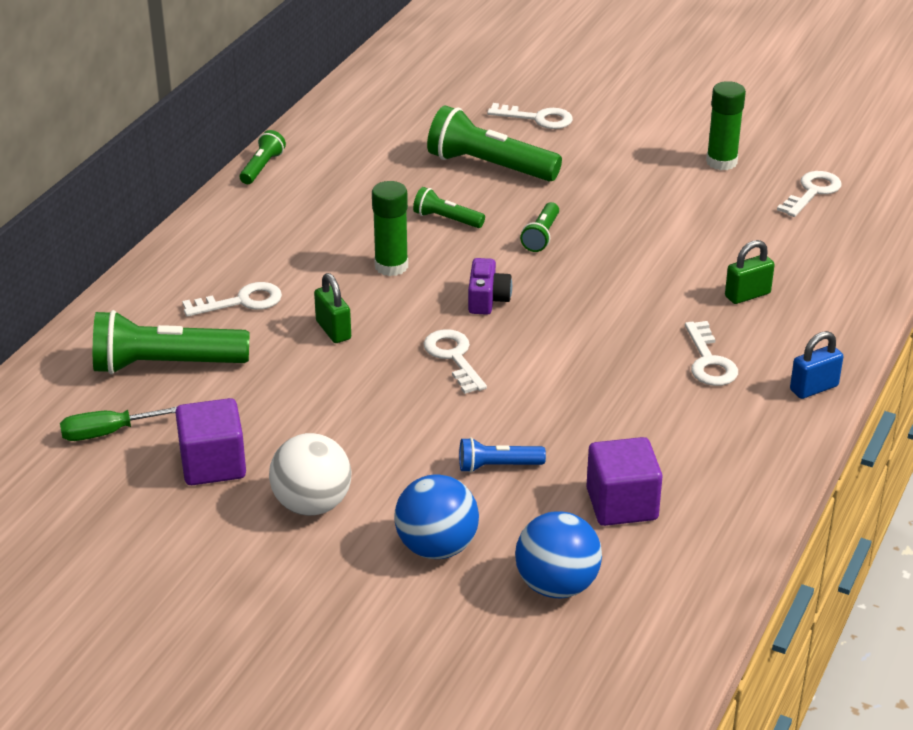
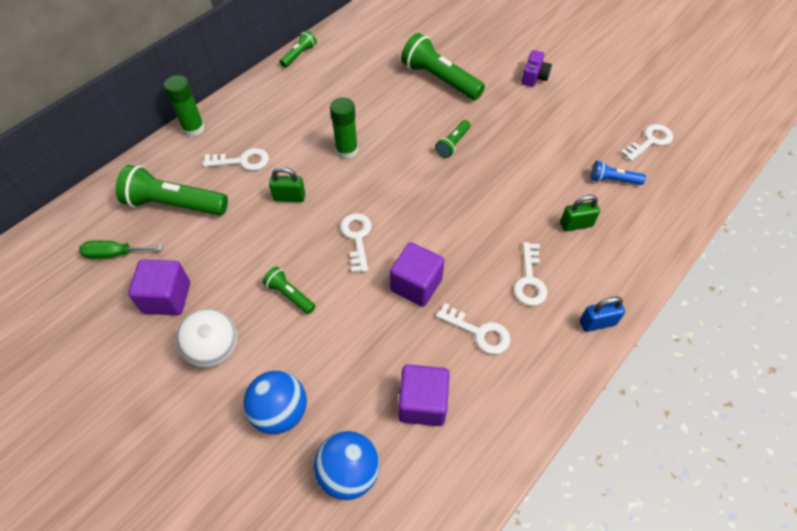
camera: 15 degrees right, 20 degrees up
(333, 330) = (289, 197): green padlock -> green padlock turned 75 degrees counterclockwise
(446, 219) = (396, 118): green flashlight -> green flashlight (290, 295)
(487, 299) = (398, 191): purple camera -> purple camera (534, 77)
(498, 466) = (350, 344): blue flashlight -> blue flashlight (613, 180)
(538, 118) = (485, 46): white key -> white key (479, 332)
(559, 392) = (416, 285): none -> purple cube
(721, 162) = (594, 103): green glue stick -> green glue stick (193, 129)

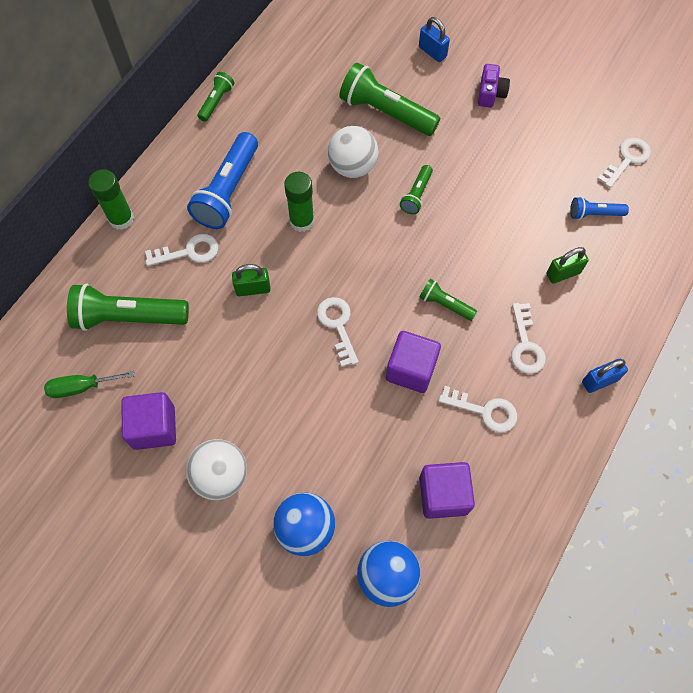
camera: 10 degrees left, 10 degrees up
(289, 120) = (228, 191): none -> blue flashlight
(290, 295) = (283, 403): green flashlight -> green flashlight (445, 304)
(401, 116) = (352, 167): none -> white ball
(489, 41) = (432, 52): none -> blue padlock

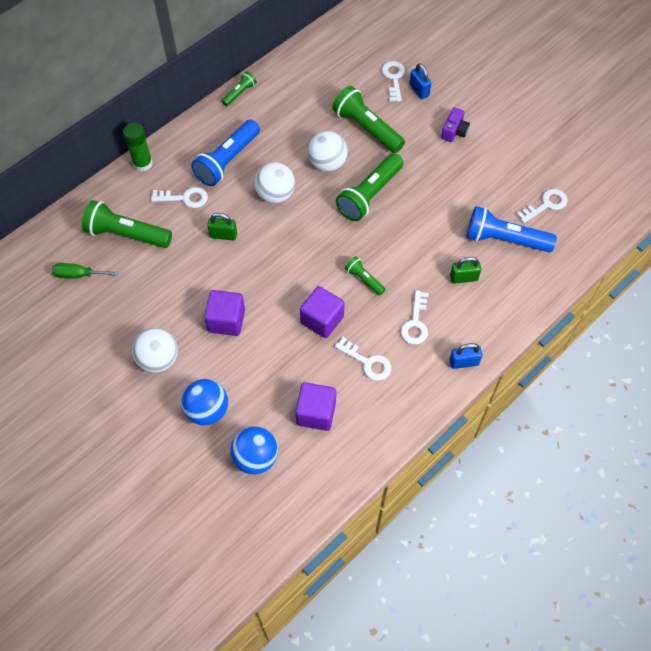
camera: 15 degrees right, 5 degrees down
(154, 427) = (121, 315): purple cube -> purple cube (226, 320)
(302, 221) = (275, 194): green glue stick -> white ball
(337, 325) = (277, 275): white key -> white key (393, 78)
(416, 195) = (369, 195): green flashlight -> green flashlight, size x1.94
(594, 214) = (504, 239): blue flashlight -> blue flashlight, size x1.94

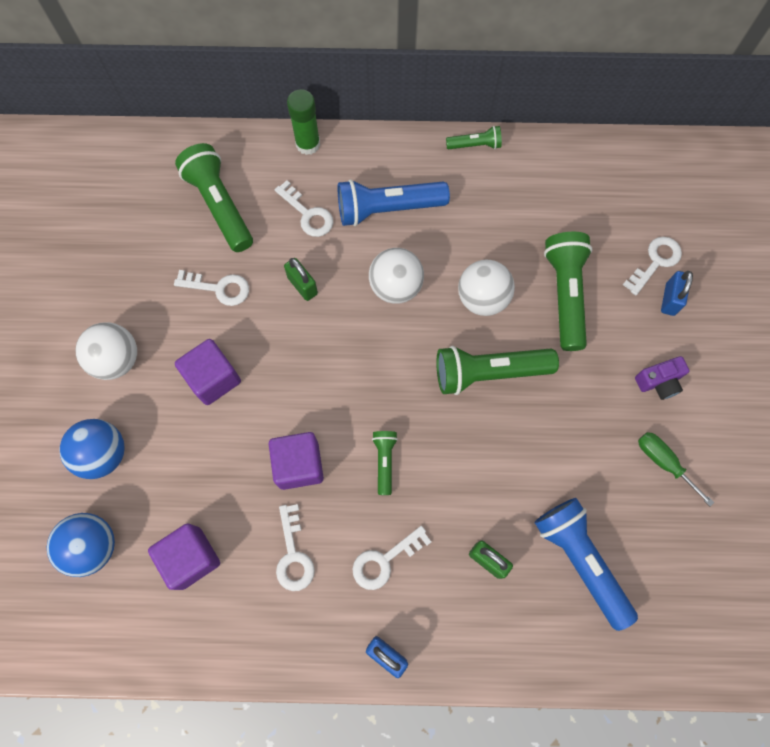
camera: 45 degrees right, 10 degrees up
(78, 275) = (140, 209): green screwdriver -> green screwdriver (663, 462)
(546, 204) = (673, 564): white key -> white key (219, 288)

